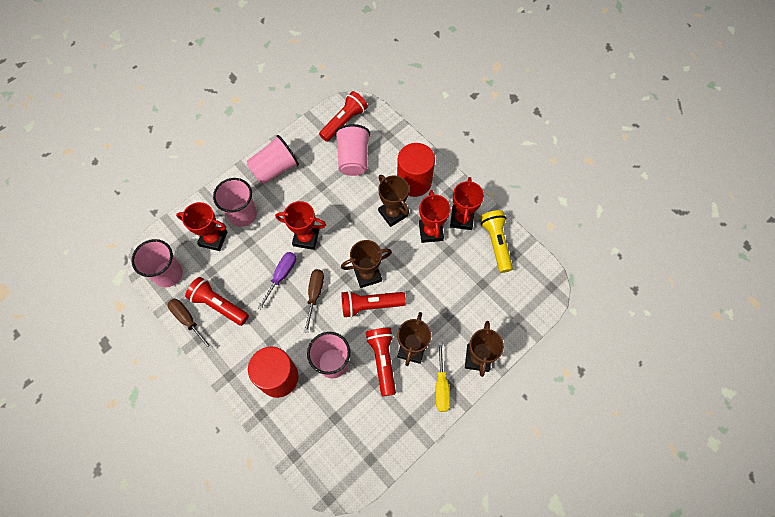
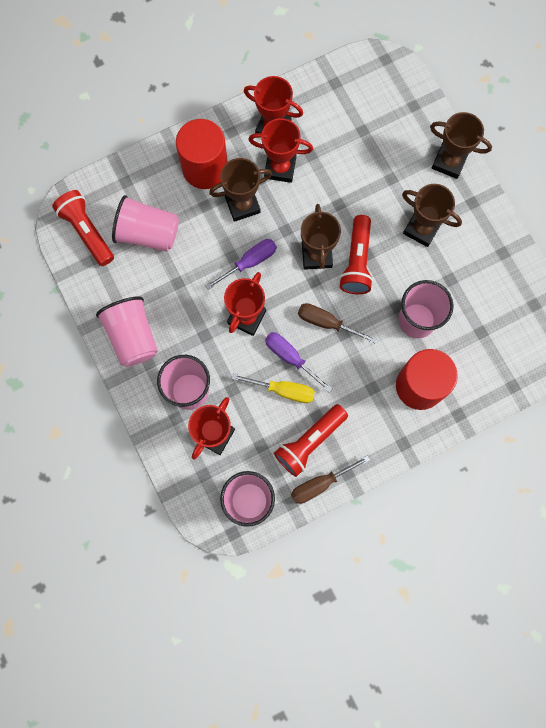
camera: 75 degrees left, 10 degrees up
(349, 229) = (249, 262): none -> purple screwdriver
(382, 360) = (427, 264): red flashlight -> none
(441, 386) = (471, 209): yellow screwdriver -> yellow screwdriver (283, 390)
(496, 243) = (315, 100): yellow flashlight -> none

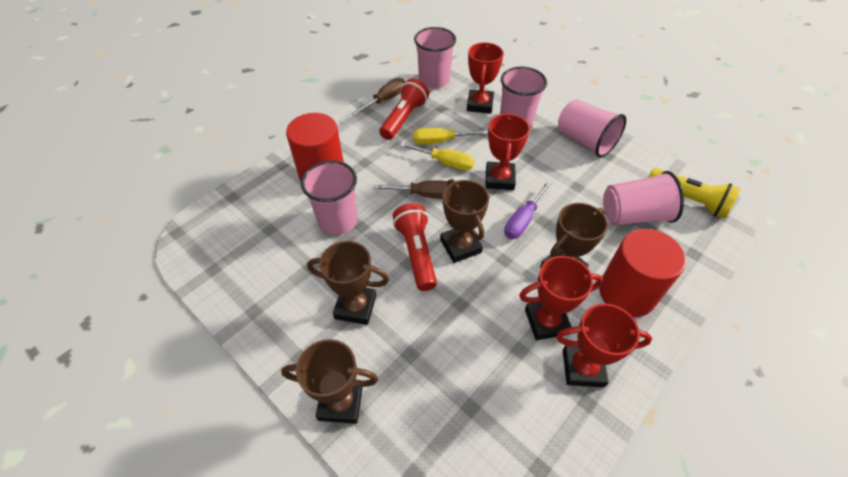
camera: 160 degrees right, 25 degrees down
(87, 231) = (688, 200): red flashlight -> yellow flashlight
(291, 358) = (445, 162): purple screwdriver -> yellow screwdriver

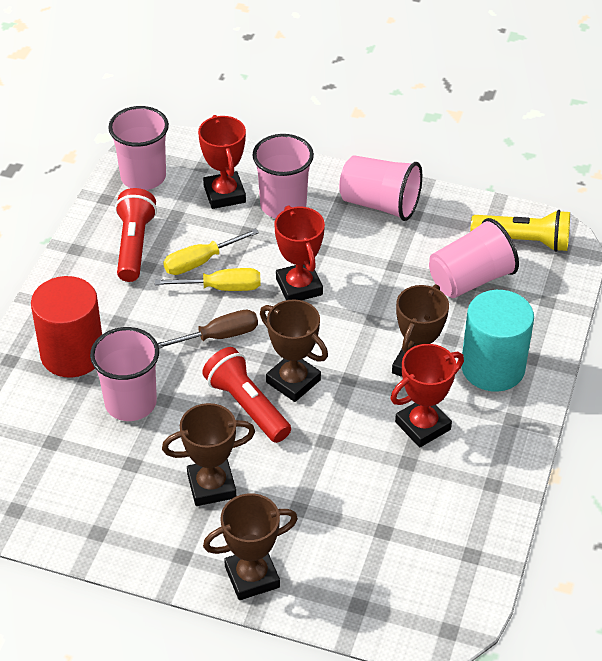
camera: 25 degrees left, 5 degrees down
(385, 100) = (92, 226): brown screwdriver -> none
(523, 220) = (350, 327): purple screwdriver -> none
(583, 368) = (476, 456): red trophy -> none
(626, 293) = (492, 368): red cylinder -> turquoise cylinder

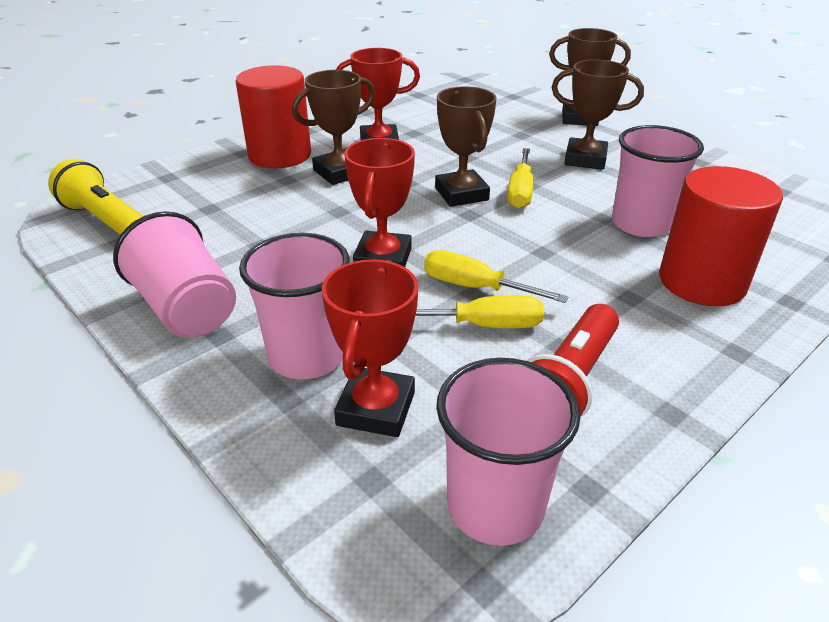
camera: 150 degrees left, 10 degrees down
(218, 336) = (512, 245): brown screwdriver -> none
(246, 406) = (520, 191): red flashlight -> yellow screwdriver
(470, 279) = (205, 210): pink cup -> none
(492, 368) = (280, 155): turquoise cylinder -> red cylinder

